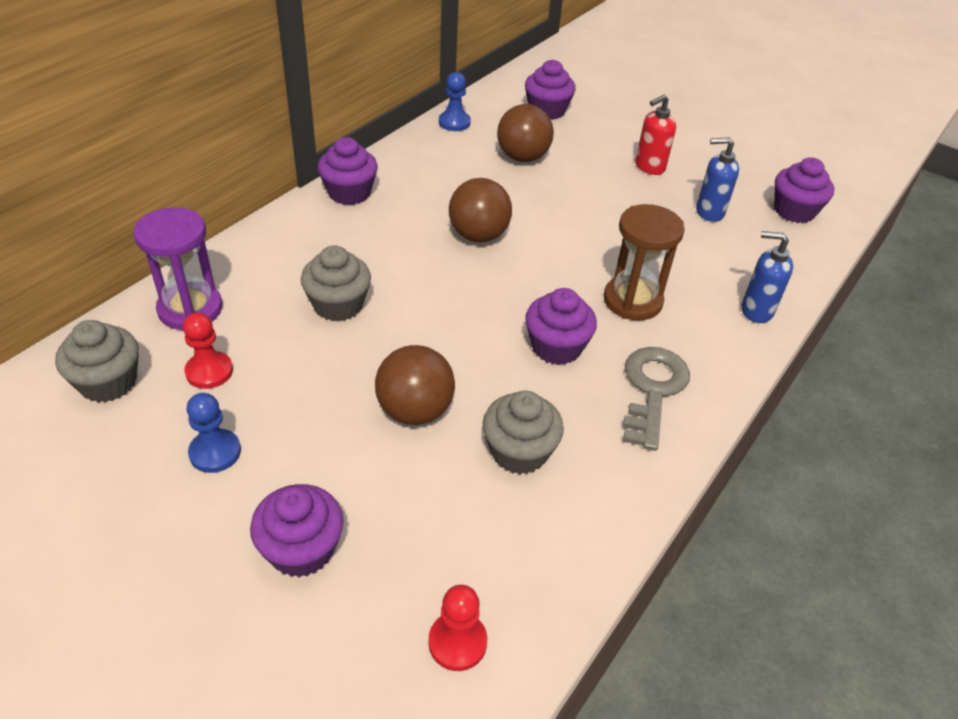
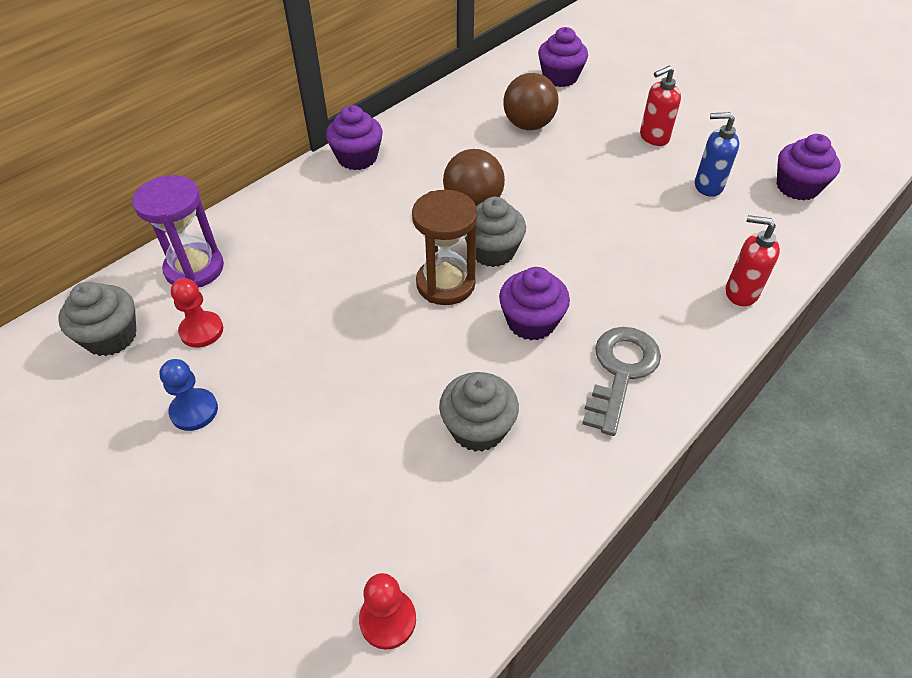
camera: 10 degrees right, 5 degrees up
(301, 549) = (257, 513): purple cupcake -> none
(338, 305) = (329, 270): grey cupcake -> grey cupcake (492, 251)
(415, 410) = (384, 380): brown ball -> none
(454, 122) = (468, 89): blue pawn -> none
(632, 301) = (615, 277): brown hourglass -> brown hourglass (445, 284)
(756, 311) = (740, 292): blue soap dispenser -> red soap dispenser

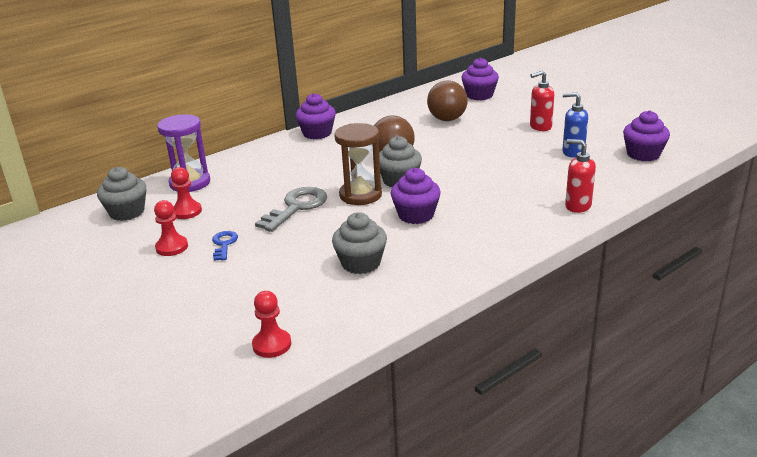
camera: 10 degrees right, 20 degrees down
(194, 411) = (172, 247): blue pawn -> red pawn
(271, 399) = (224, 244): none -> blue key
(620, 372) = (472, 241): grey key -> grey key (296, 207)

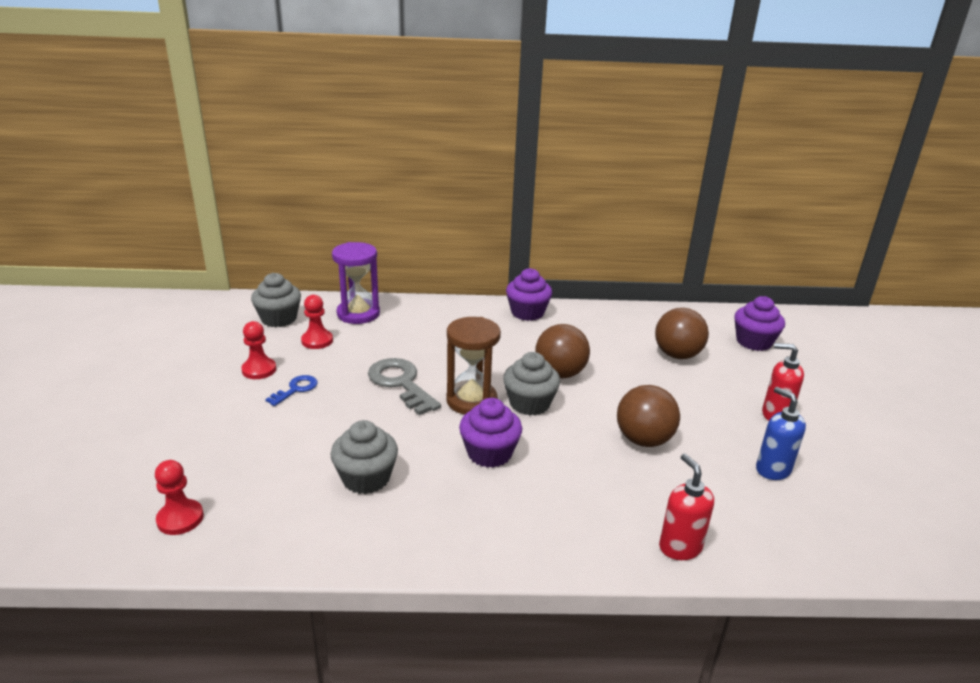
camera: 35 degrees right, 0 degrees up
(296, 207) = (401, 383): grey key -> grey key turned 105 degrees counterclockwise
(491, 169) = (643, 440): none -> brown ball
(643, 154) = (869, 523): purple cupcake -> none

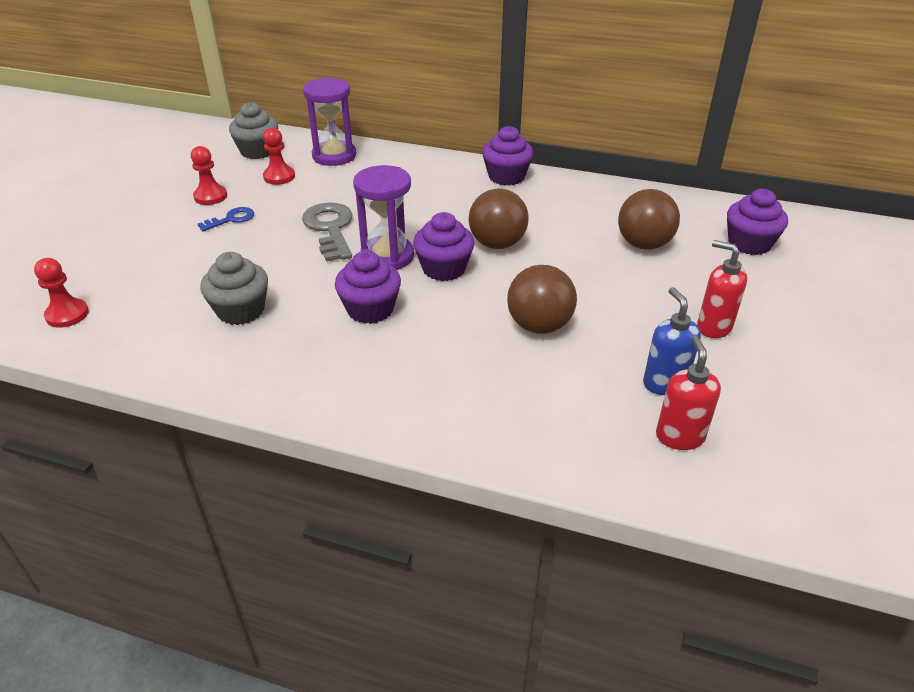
camera: 20 degrees right, 10 degrees up
(471, 400) = (387, 256): brown hourglass -> purple hourglass
(529, 403) = (444, 269): grey cupcake -> purple cupcake
(679, 547) = (499, 437): red soap dispenser -> red soap dispenser (679, 436)

